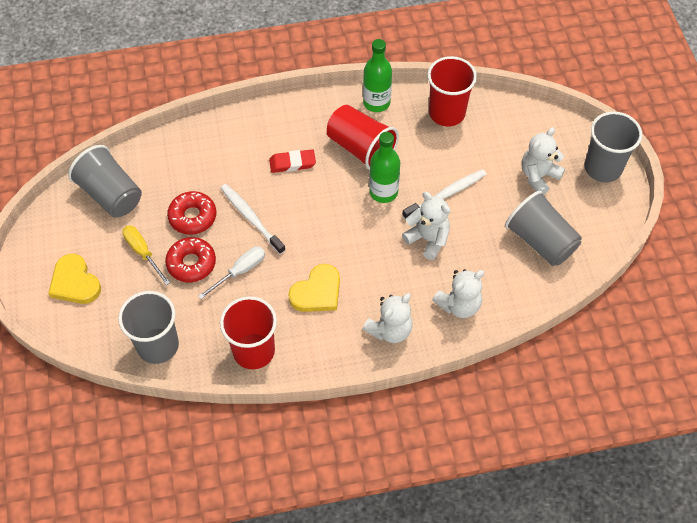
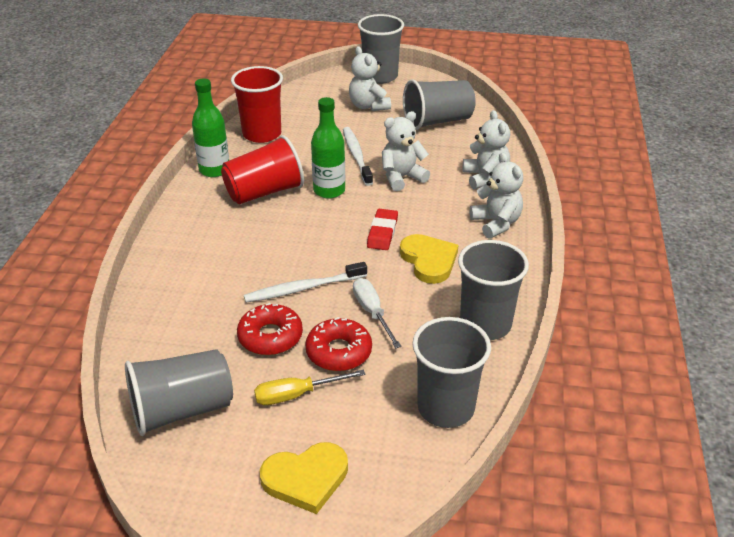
camera: 70 degrees left, 20 degrees down
(254, 351) = (485, 324): red cup -> grey cup
(292, 163) = (249, 241): red eraser -> red eraser (382, 232)

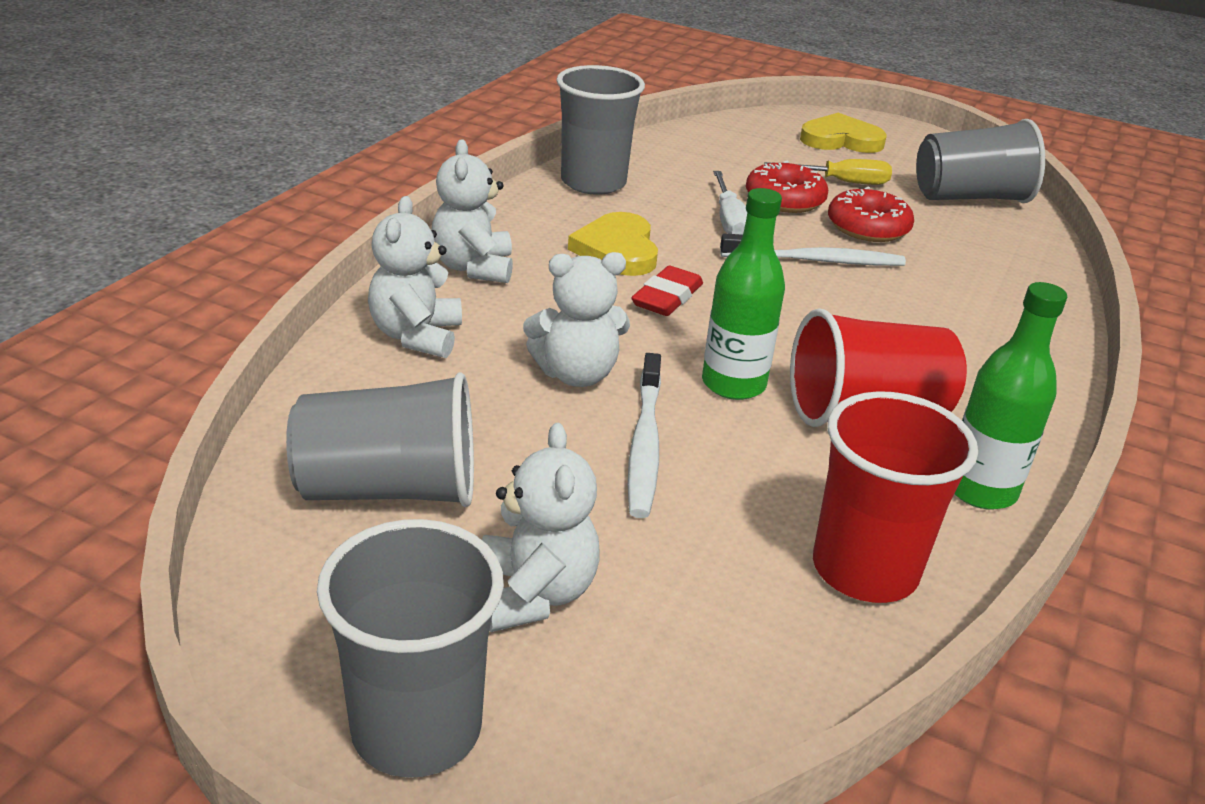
camera: 165 degrees left, 5 degrees down
(446, 407) = (686, 145): grey cup -> none

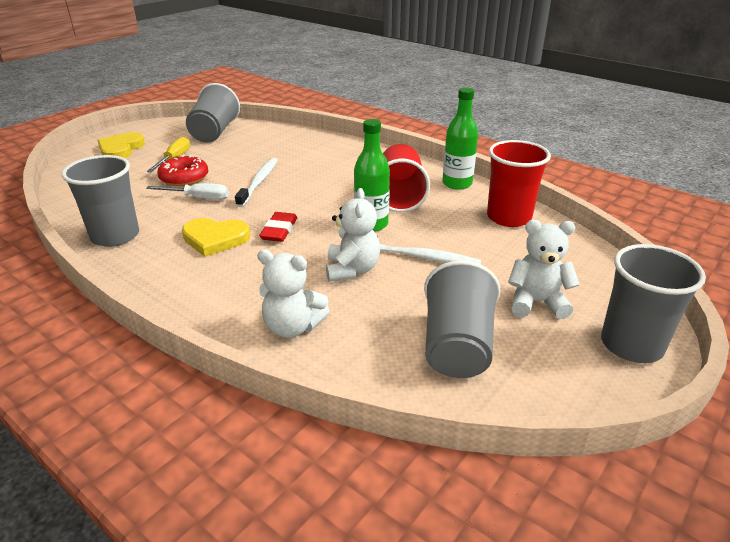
camera: 75 degrees left, 0 degrees up
(473, 267) = (211, 296): white teddy bear -> none
(667, 297) = (279, 230): red eraser -> red eraser turned 60 degrees clockwise
(868, 227) = (230, 162): red donut -> none

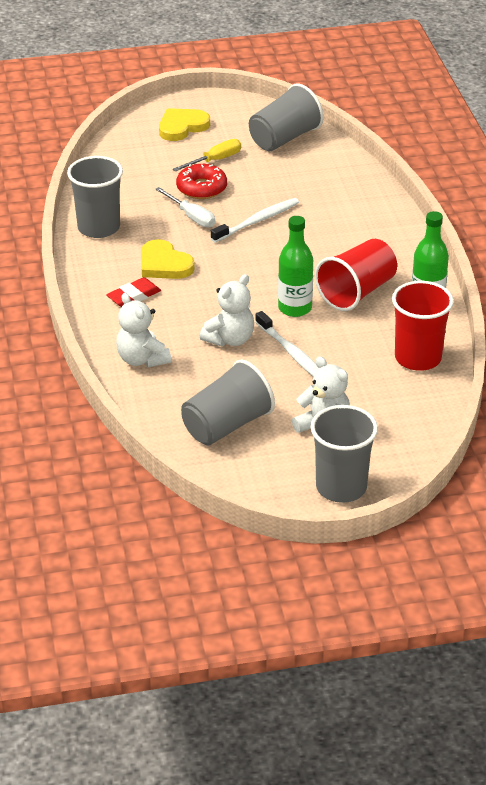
camera: 40 degrees right, 5 degrees up
(279, 230) = (218, 279): red eraser -> red eraser (134, 296)

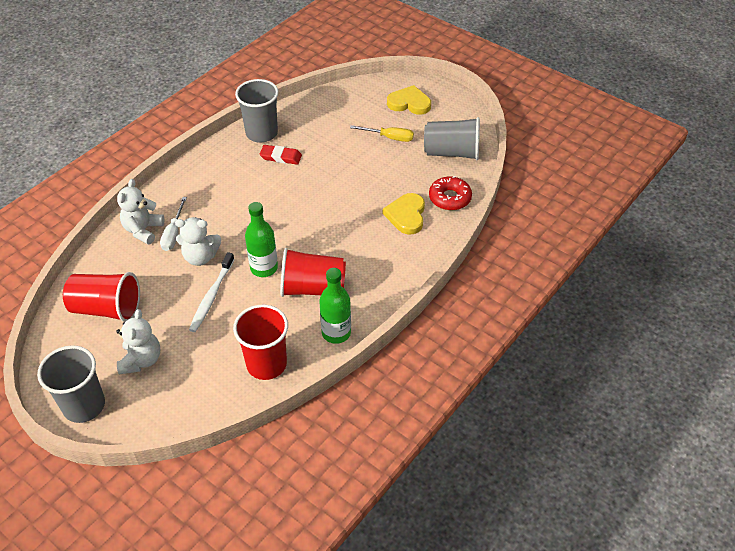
camera: 50 degrees right, 10 degrees up
(134, 296) = (205, 188): red eraser -> red eraser (281, 157)
(164, 264) = (252, 182): yellow heart -> yellow heart (406, 215)
(191, 217) = (315, 163): white screwdriver -> white screwdriver (173, 233)
(201, 188) = (352, 150): red donut -> red donut (449, 198)
(226, 425) = (106, 308): grey cup -> red cup
(257, 221) = (343, 195): white toothbrush -> none

